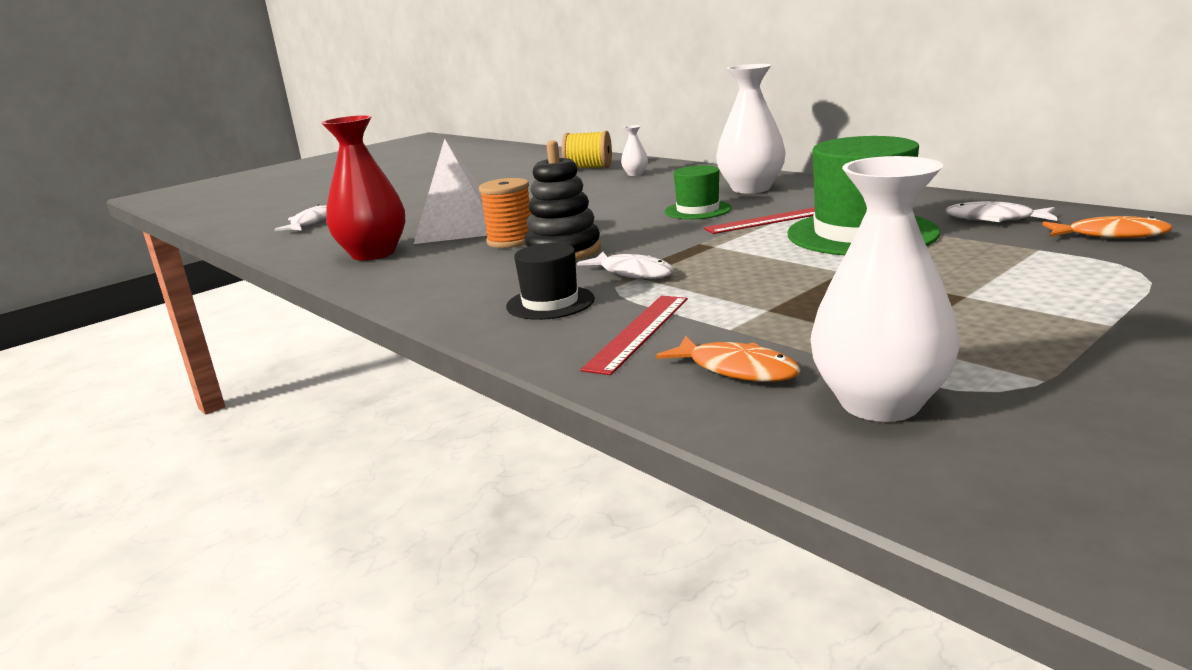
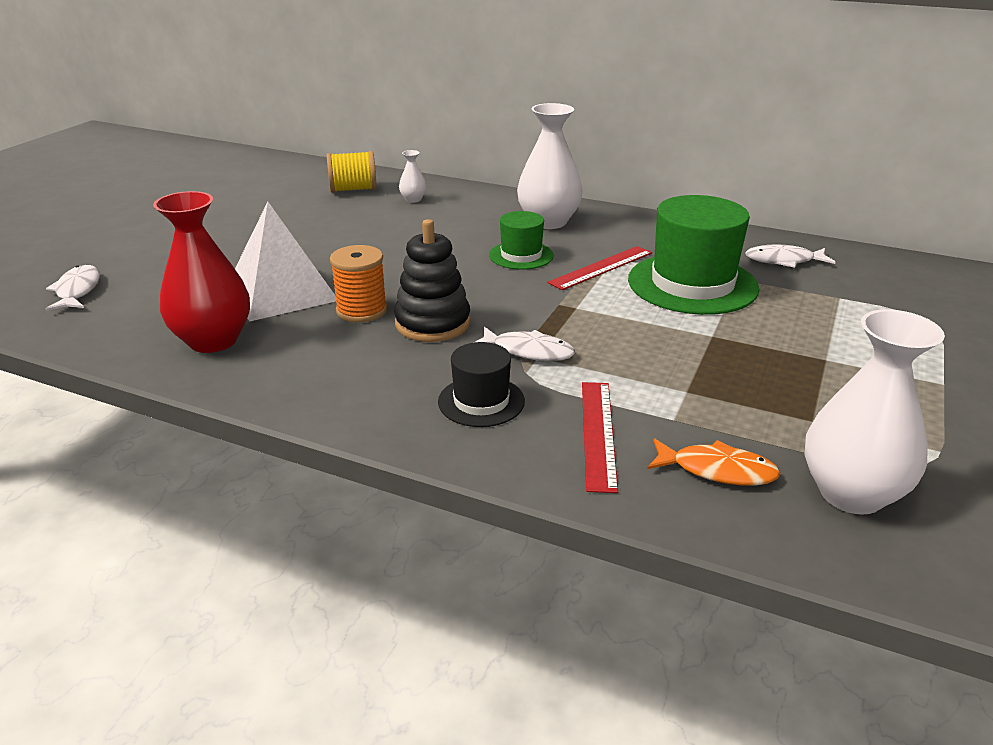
camera: 25 degrees left, 10 degrees up
(1110, 235) = (878, 278): orange fish -> none

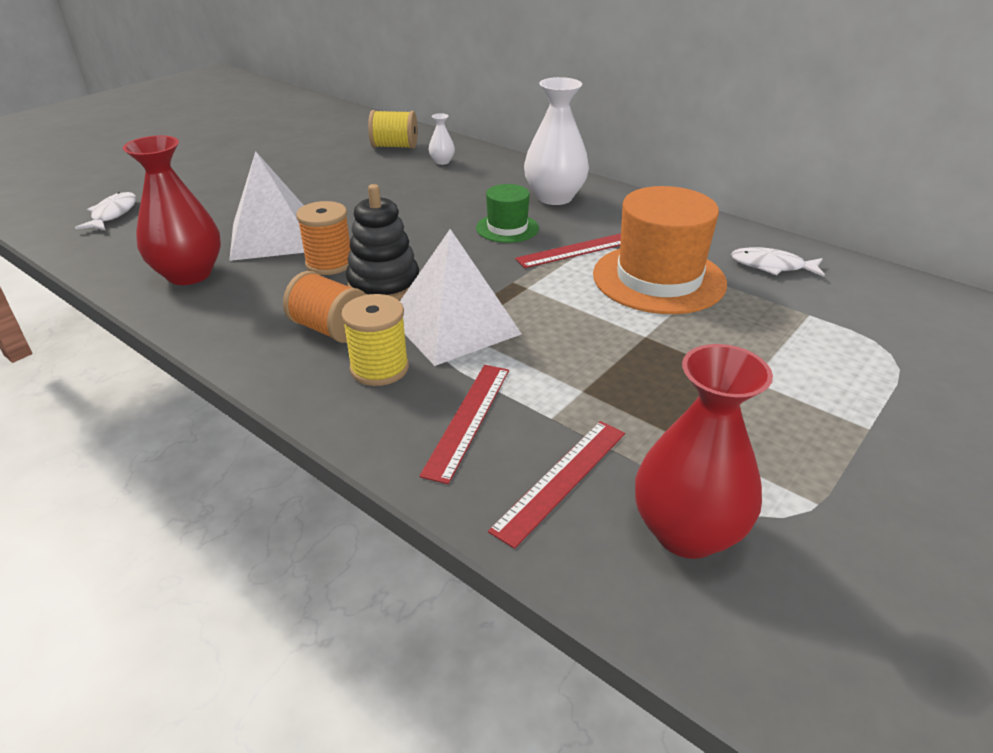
camera: 15 degrees right, 5 degrees up
(406, 372) = (330, 329): none -> orange spool
(481, 401) = (379, 368): black hat -> yellow spool
(528, 351) = (454, 325): white fish -> white pyramid
(692, 284) = (659, 279): green hat -> orange hat
(717, 470) = (561, 480): orange fish -> red ruler
(851, 493) = (687, 532): white vase -> red vase

